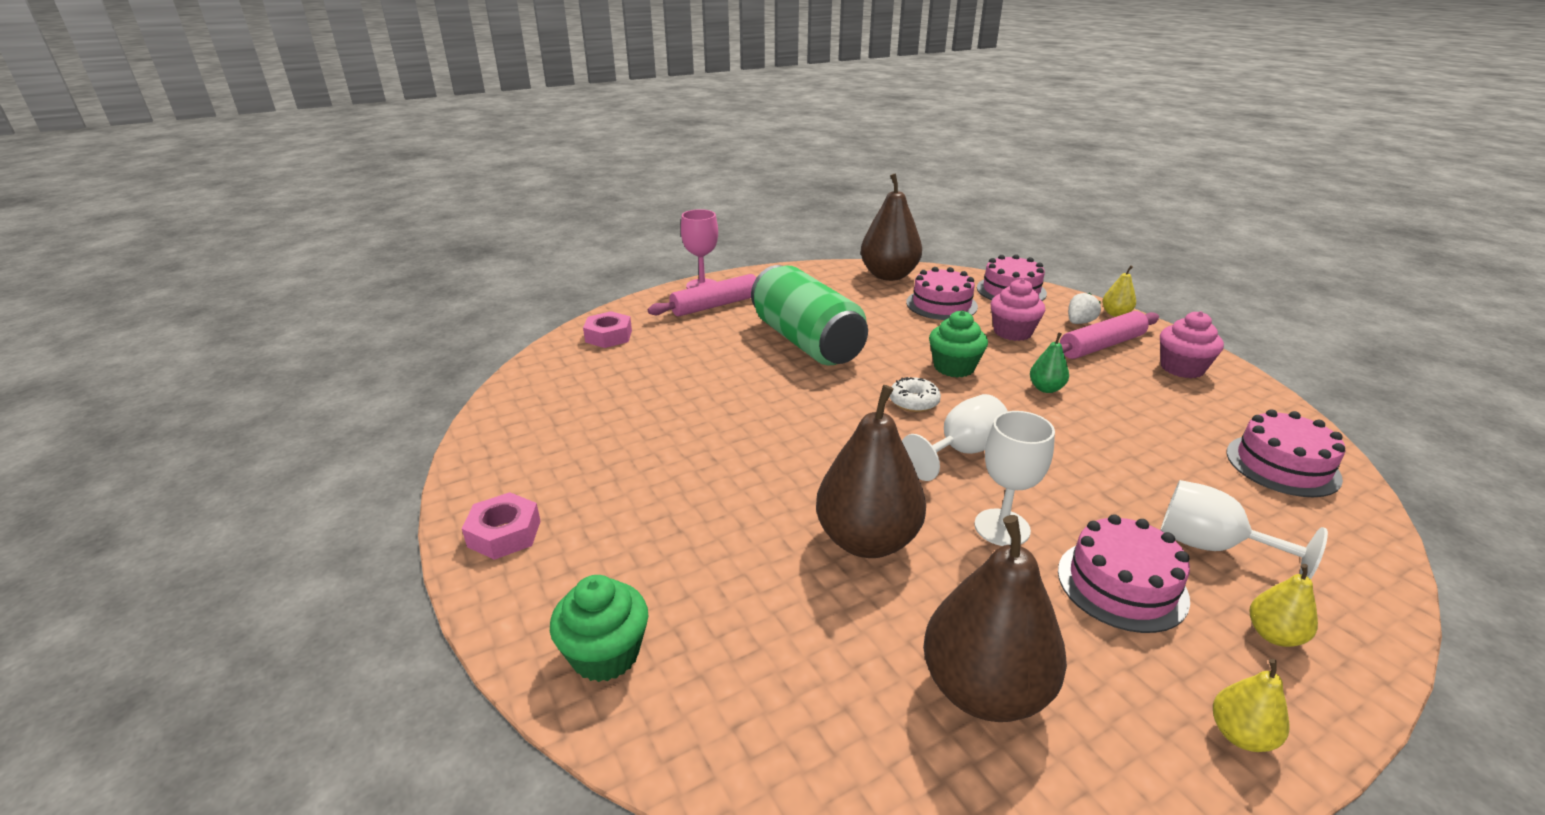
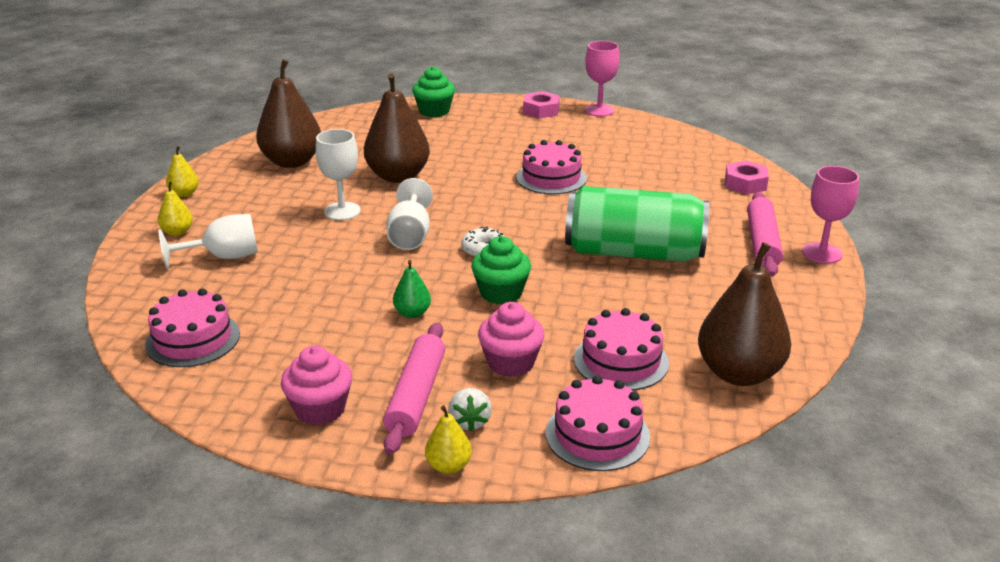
camera: 130 degrees right, 0 degrees up
(463, 482) = (599, 110): none -> pink goblet
(1122, 584) = (262, 217): pink cake -> pink cake (551, 178)

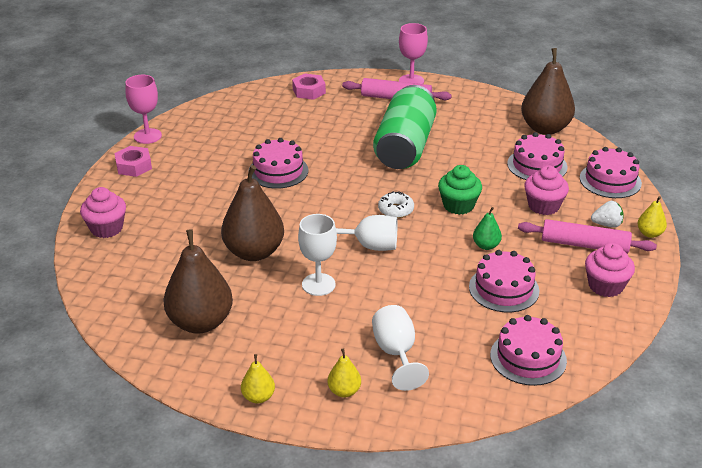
camera: 85 degrees left, 5 degrees up
(323, 325) = (504, 289): none -> pink cake
(434, 111) = (106, 228): green cupcake -> pink cupcake

